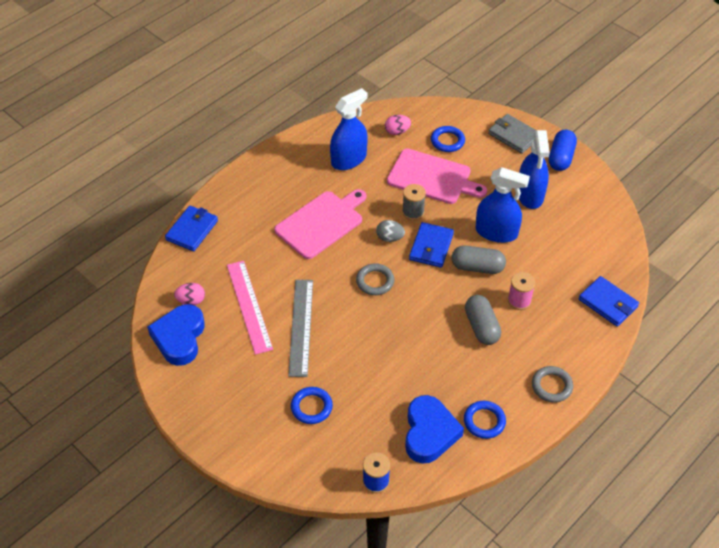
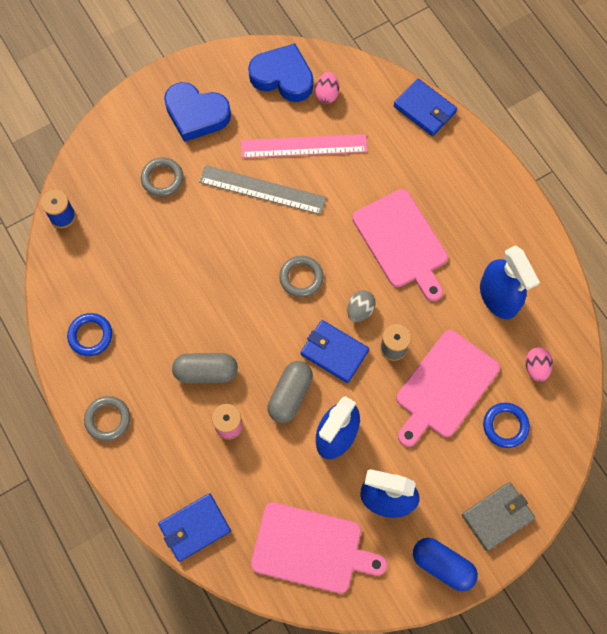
camera: 105 degrees right, 20 degrees up
(311, 407) = (162, 179): blue ring -> grey ring
(429, 433) = (96, 279): blue heart -> blue heart (196, 114)
(586, 230) = (311, 548): none -> pink cutting board

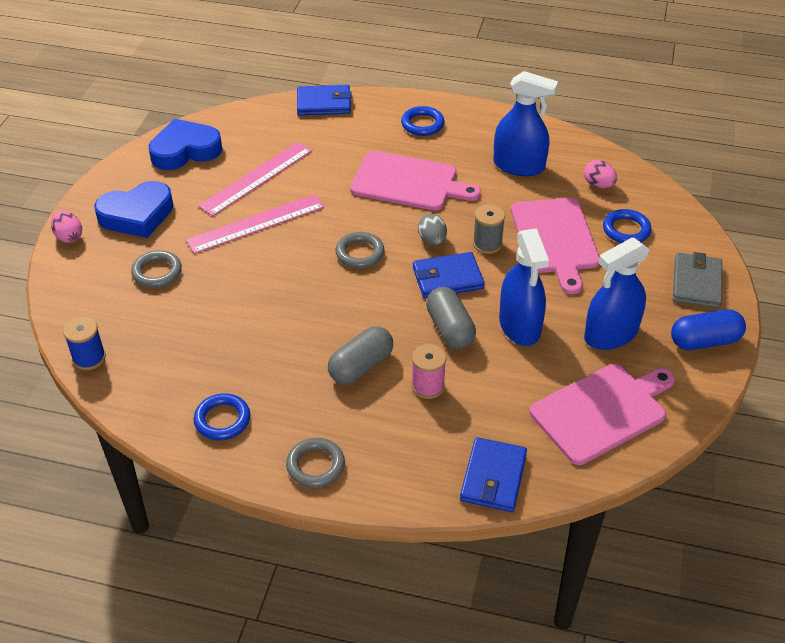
camera: 45 degrees left, 25 degrees down
(262, 190) = (256, 223): grey ruler -> pink ruler
(327, 94) = (235, 139): pink egg -> pink egg (69, 237)
(474, 193) = (422, 124): none -> blue ring

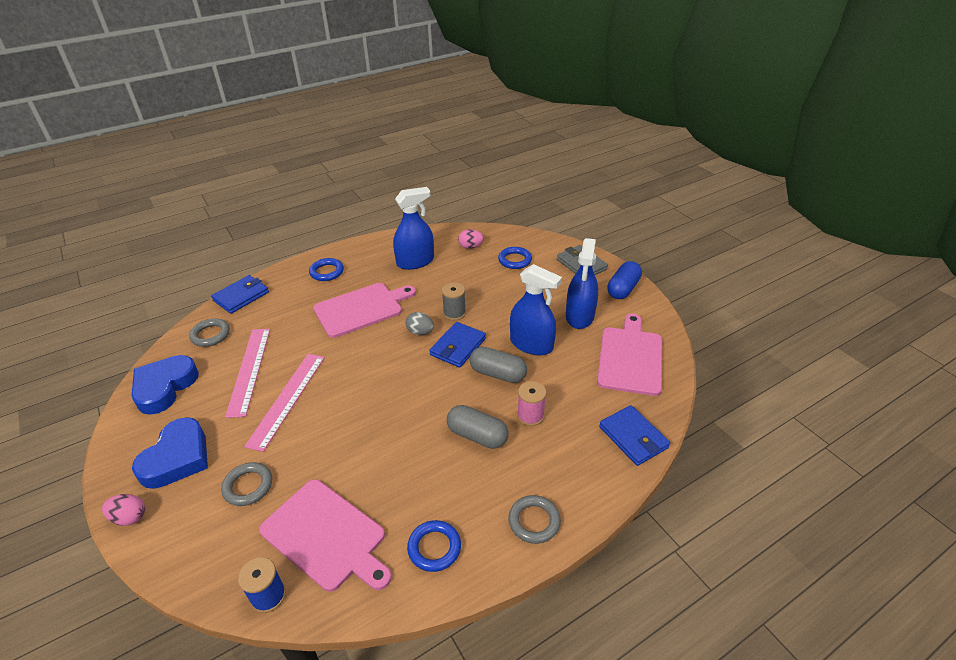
camera: 45 degrees left, 5 degrees down
(360, 253) = (385, 369): grey ring -> grey ring (210, 335)
(361, 366) = (477, 435): grey capsule -> grey capsule turned 60 degrees counterclockwise
(555, 239) = (487, 287): pink cutting board -> pink cutting board (326, 536)

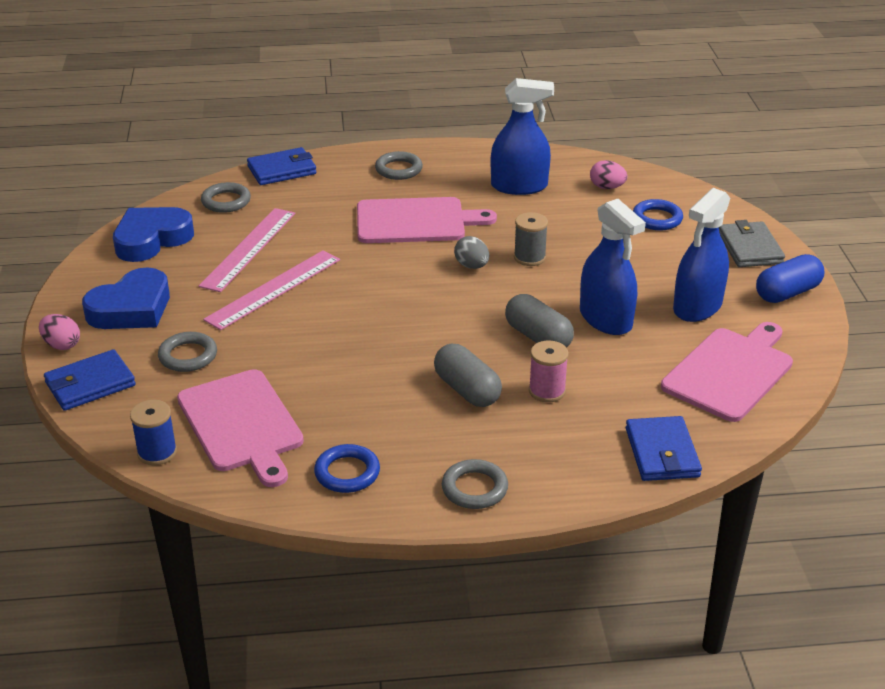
camera: 25 degrees right, 5 degrees down
(327, 272) = (398, 169): blue ring -> grey ring
(458, 347) = (508, 295): blue wallet -> blue wallet (90, 384)

